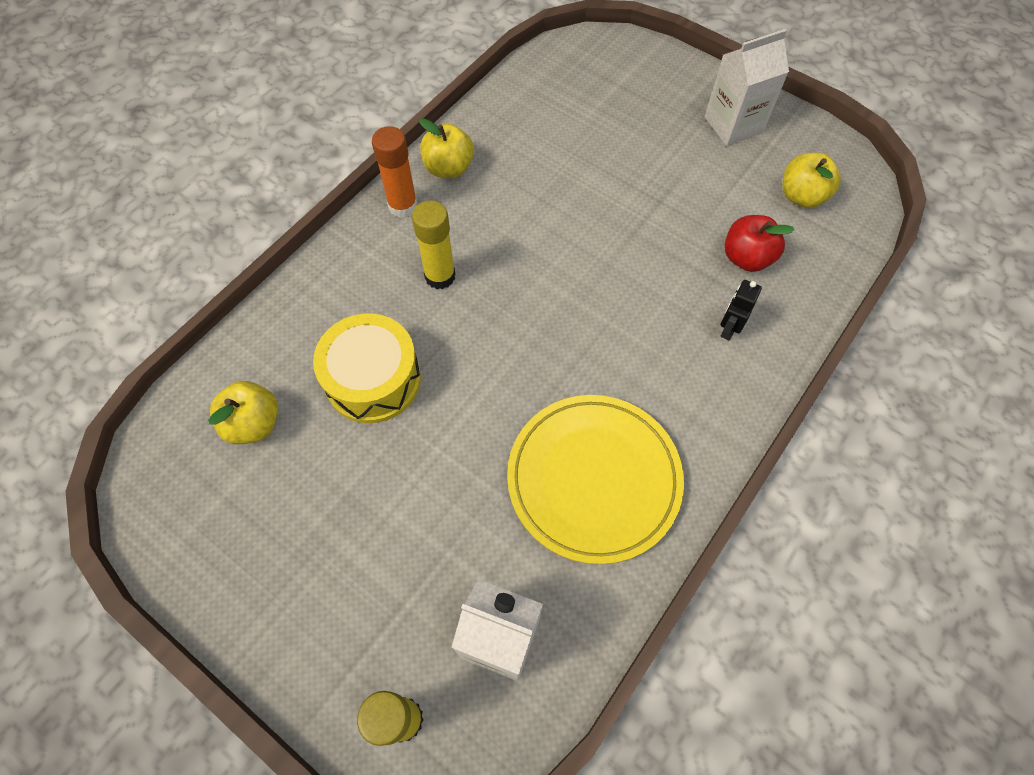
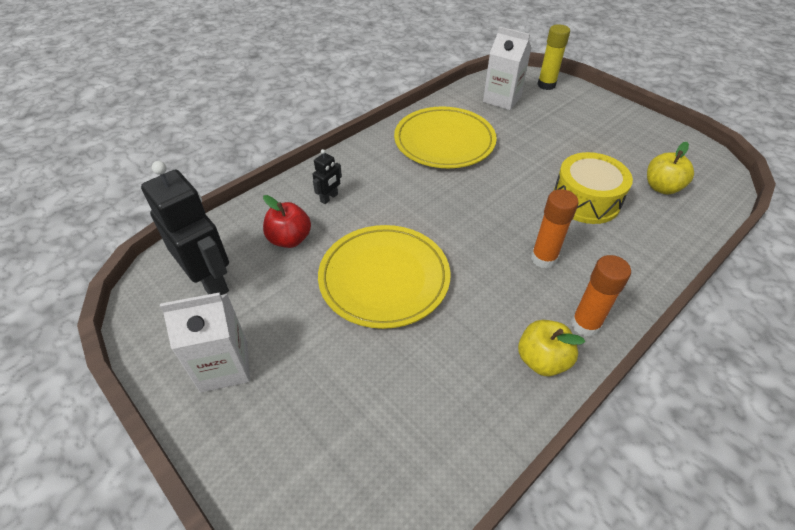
camera: 170 degrees left, 15 degrees down
(440, 276) = (543, 258): yellow glue stick -> orange glue stick
(618, 225) = (384, 278): none -> yellow plate
(801, 196) = (210, 281): yellow apple -> black robot

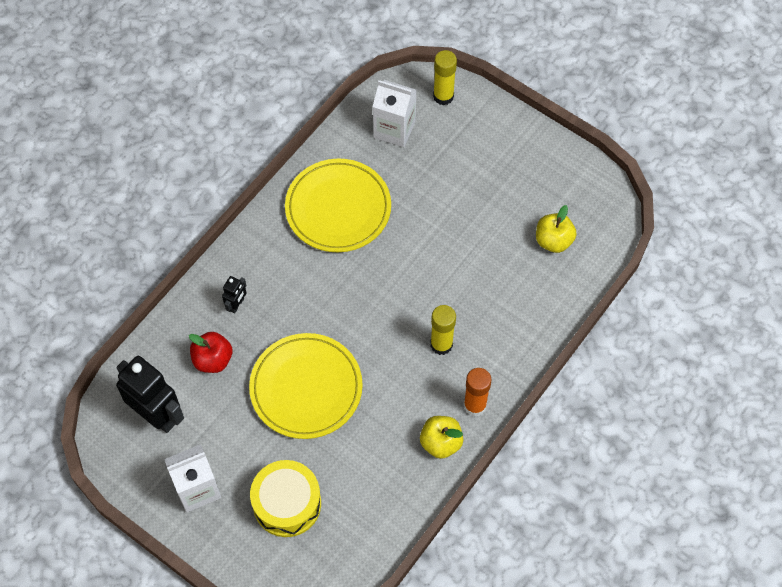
camera: 10 degrees left, 15 degrees up
(543, 258) = (441, 344): orange glue stick -> yellow glue stick
(586, 200) = (481, 269): yellow drum -> yellow drum (287, 503)

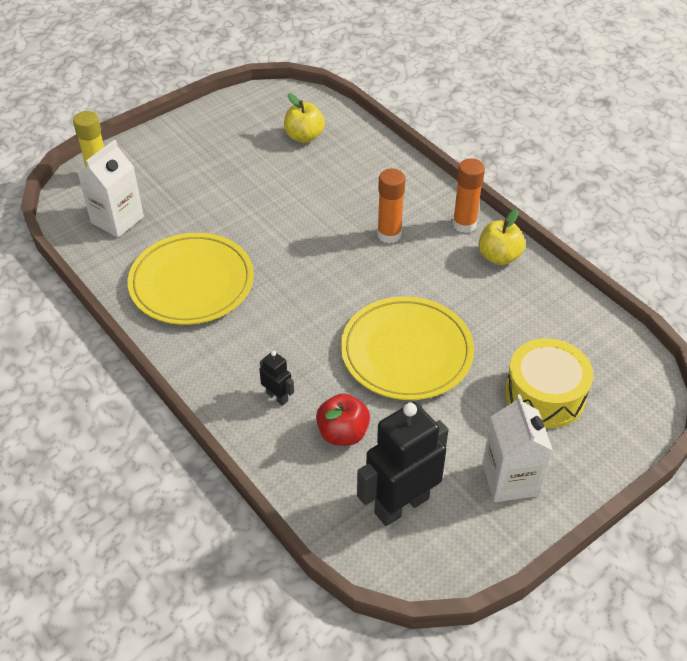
camera: 75 degrees left, 15 degrees down
(441, 344) = (389, 234): yellow glue stick -> orange glue stick

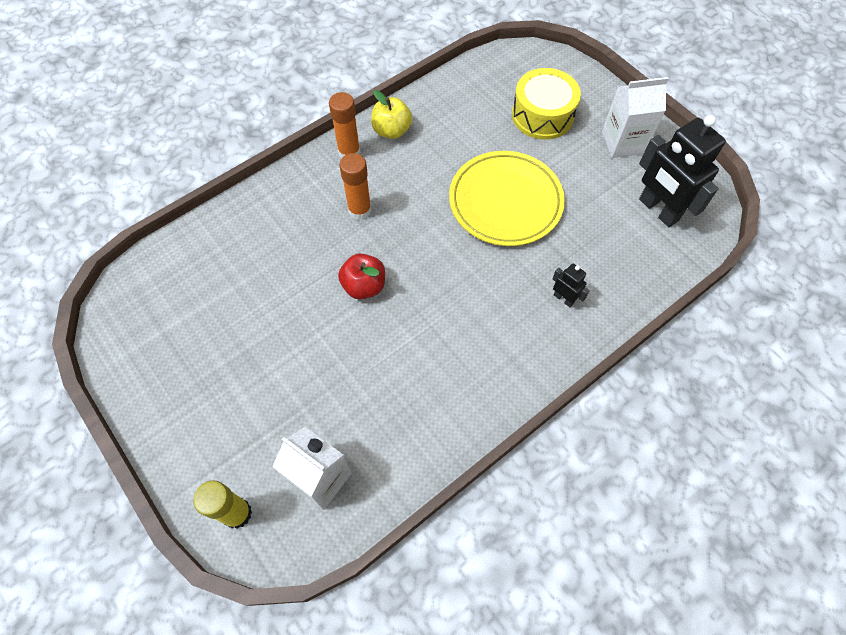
camera: 90 degrees left, 15 degrees up
(192, 283) = (424, 384): yellow plate -> none
(277, 397) = (564, 298): black robot -> black robot turned 90 degrees clockwise
(304, 136) = (197, 285): yellow apple -> none
(343, 433) = (596, 248): red apple -> red apple (364, 286)

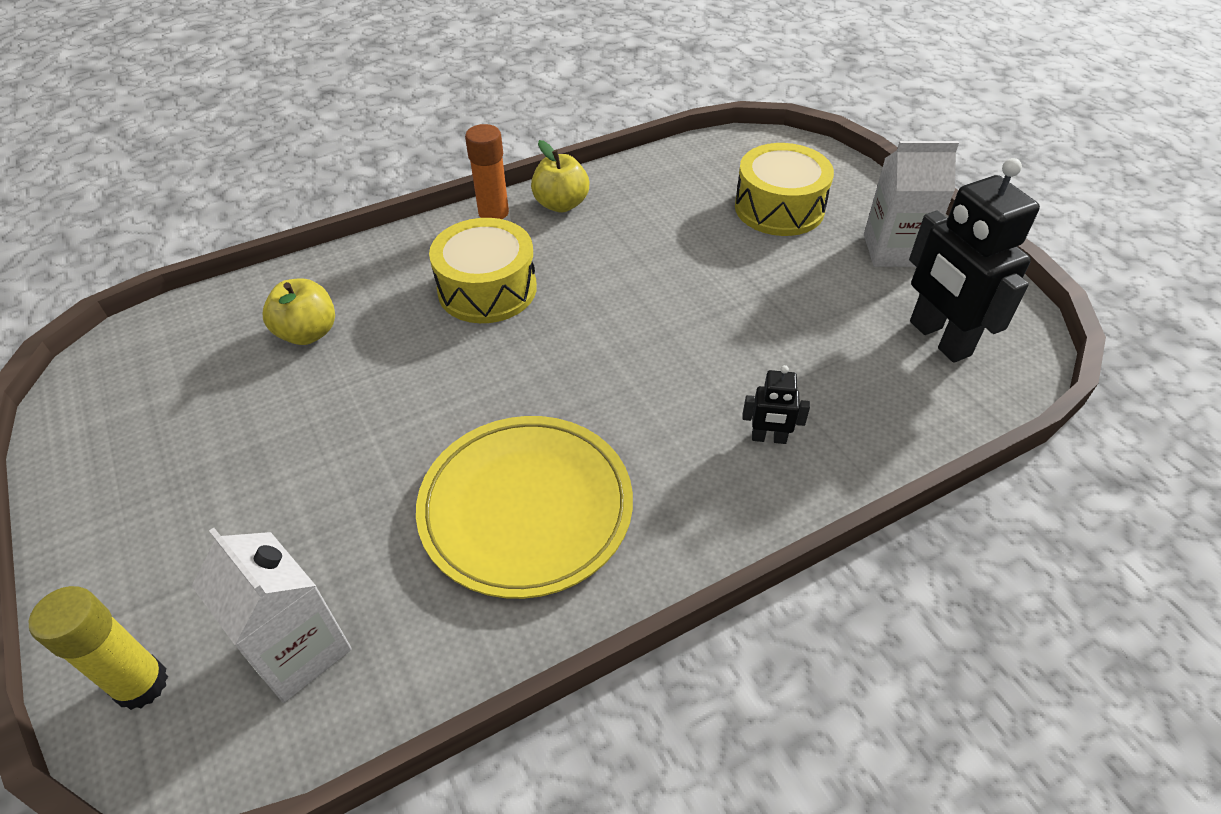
camera: 10 degrees right, 15 degrees down
(249, 262) = (308, 333): none -> yellow apple
(359, 210) = (487, 289): orange glue stick -> yellow drum
(364, 286) = (462, 382): red apple -> none
(505, 201) = (703, 302): yellow plate -> yellow plate (526, 508)
(564, 298) = (769, 438): black robot -> black robot turned 135 degrees clockwise

